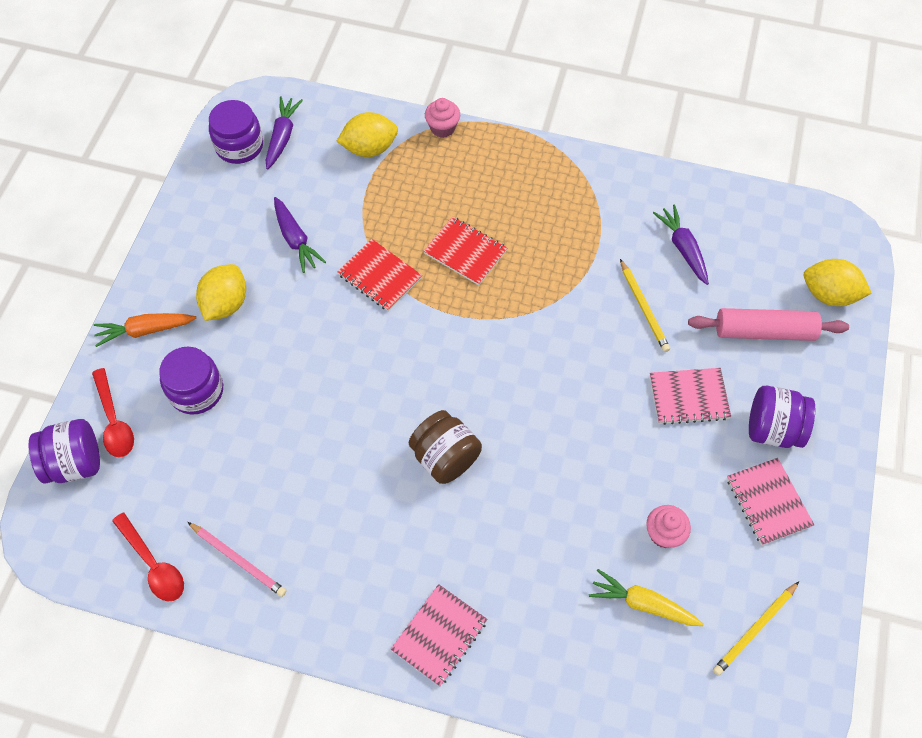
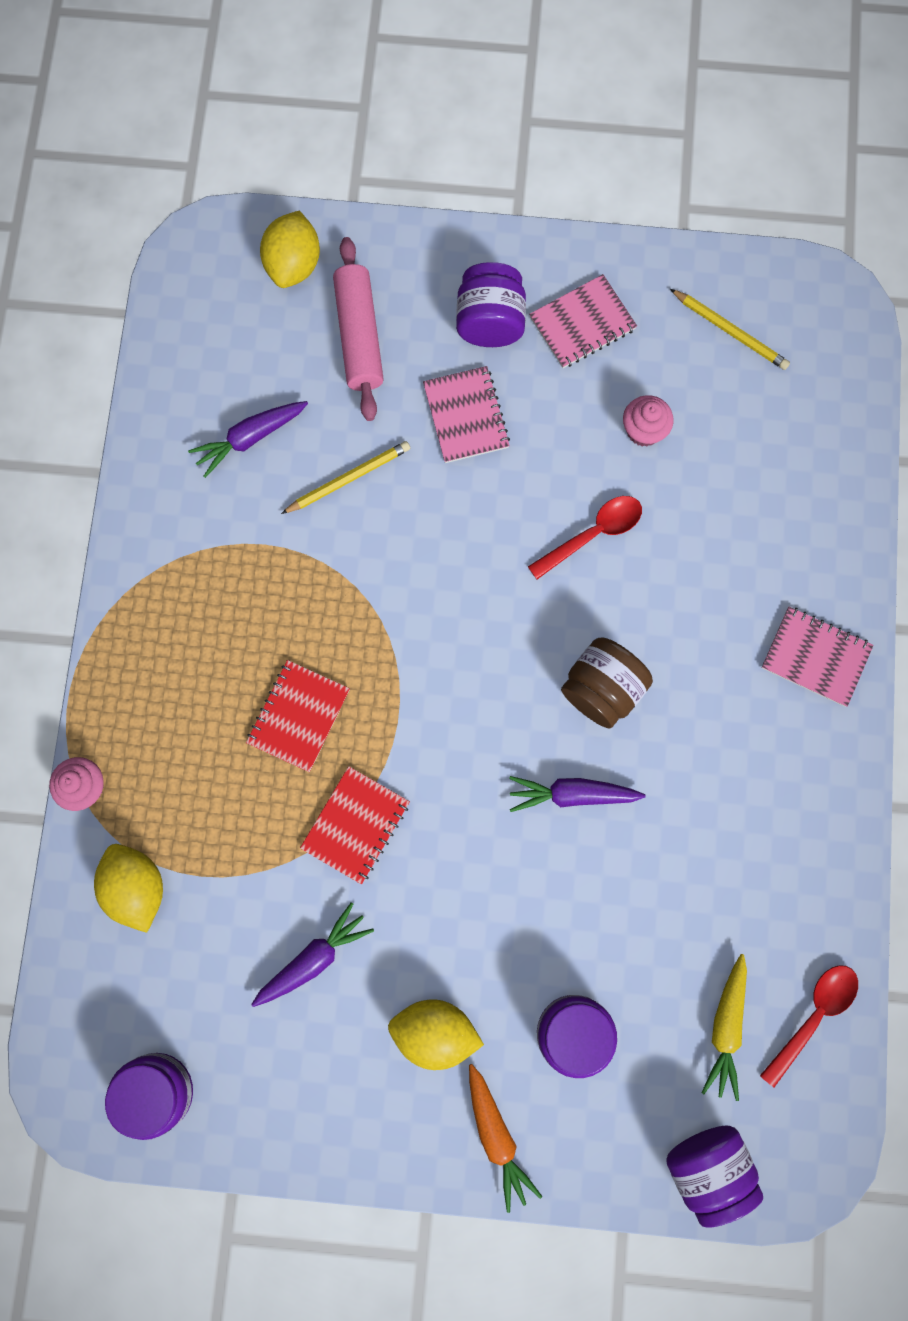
camera: 100 degrees left, 15 degrees up
(114, 421) = (638, 1133): red spoon -> red spoon (593, 534)
(238, 560) = (783, 911): pink pencil -> none
(282, 136) = (130, 1027): purple carrot -> purple carrot (571, 794)
(642, 603) = (729, 446): yellow carrot -> yellow carrot (725, 1027)

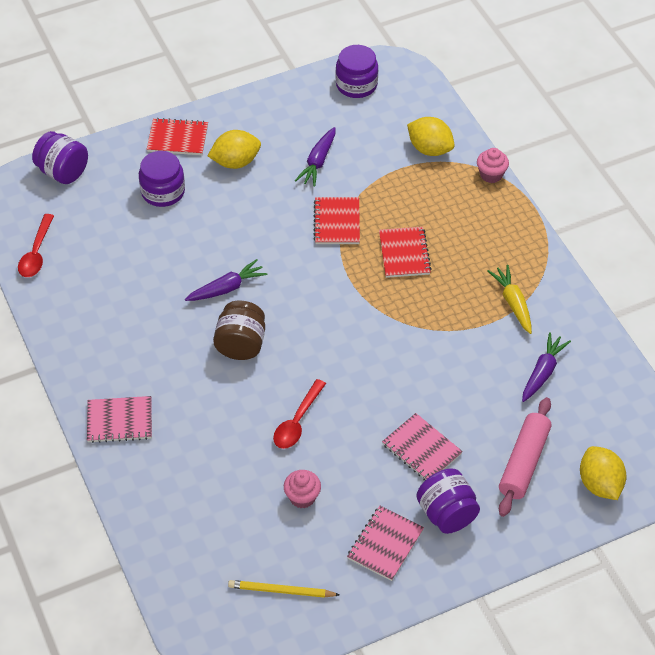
camera: 150 degrees right, 25 degrees down
(348, 478) = (467, 379): yellow pencil -> none
(359, 336) = (523, 462): pink rolling pin -> pink rolling pin turned 60 degrees clockwise
(497, 1136) = (177, 138): orange carrot -> red notebook
(725, 1027) = (82, 228): yellow carrot -> yellow carrot (513, 303)

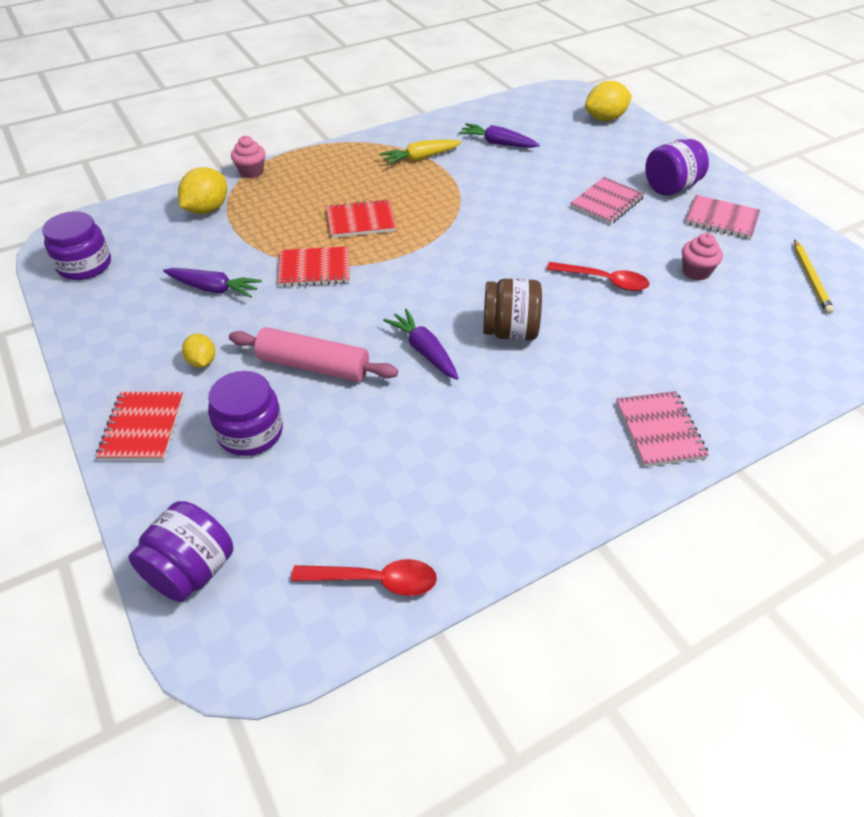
camera: 95 degrees left, 5 degrees down
(235, 162) = (202, 362): yellow lemon -> yellow lemon, size x0.59
(523, 462) = (598, 151): pink rolling pin -> pink rolling pin (313, 366)

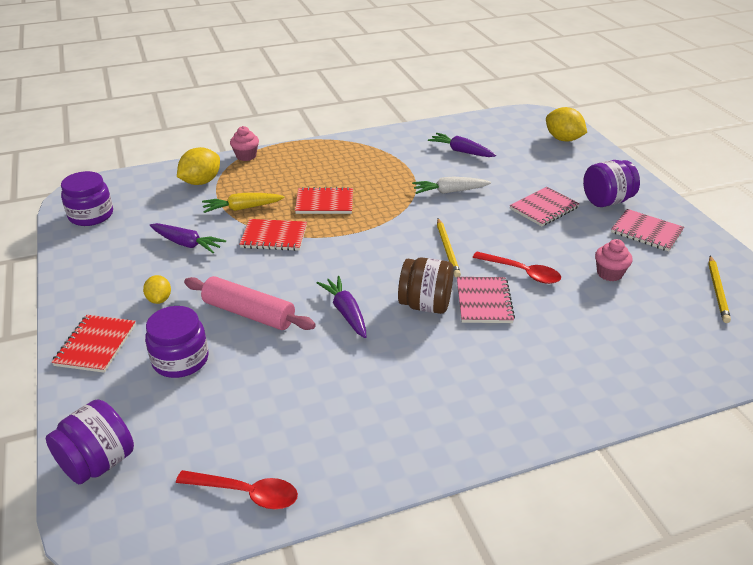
camera: 10 degrees right, 10 degrees down
(420, 158) = (390, 157): yellow carrot -> yellow carrot (242, 208)
(498, 193) = (449, 191): none -> white carrot
(515, 262) = (447, 249): none -> yellow pencil
(605, 119) = (563, 139): yellow lemon -> yellow lemon turned 60 degrees clockwise
(659, 430) = (535, 403): pink notebook -> pink notebook (483, 301)

